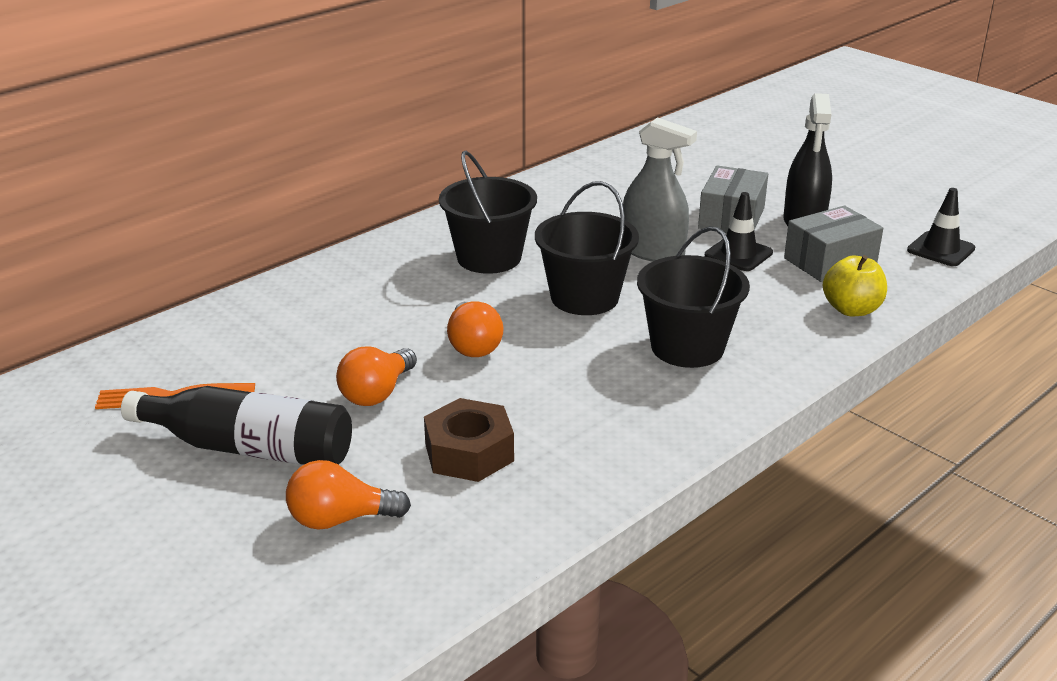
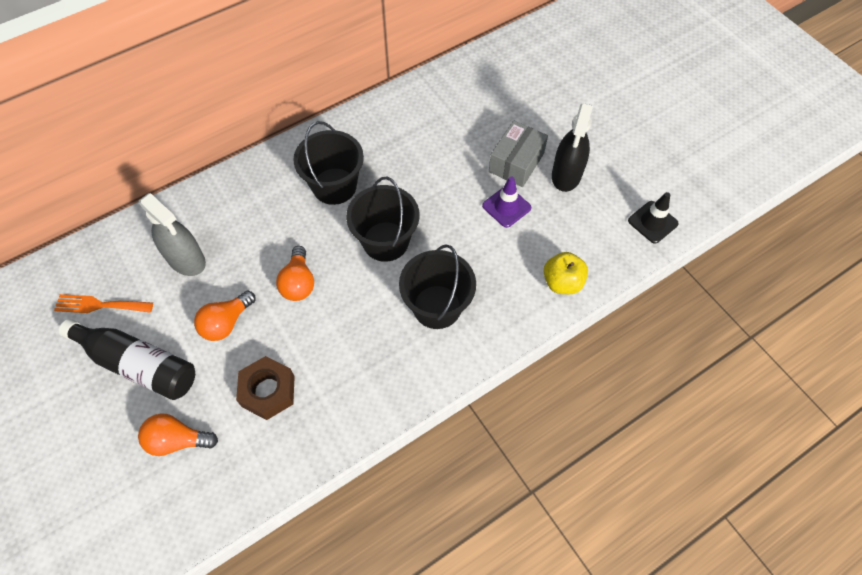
camera: 10 degrees right, 30 degrees up
(653, 251) = (448, 195): grey spray bottle -> grey spray bottle (186, 259)
(738, 254) = (506, 207): black traffic cone -> purple traffic cone
(830, 261) = (567, 225): grey box -> none

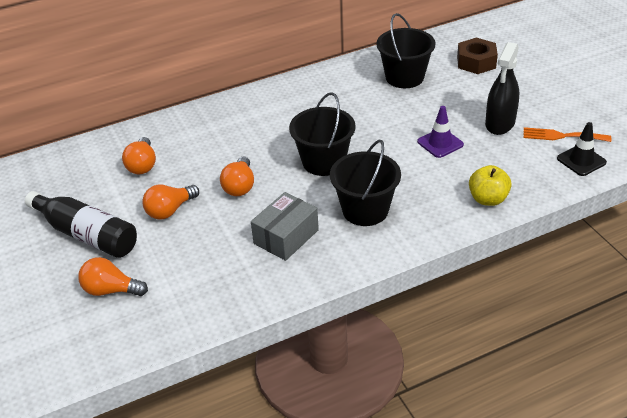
camera: 10 degrees right, 20 degrees down
(99, 305) = (61, 192): orange fork -> orange fork (561, 136)
(186, 259) = (142, 165): grey spray bottle -> orange light bulb
(268, 391) = (199, 261): brown nut -> brown nut (476, 62)
(334, 186) = (283, 122): black bucket -> black bucket (404, 77)
(516, 162) = (453, 113): grey box -> grey box (286, 237)

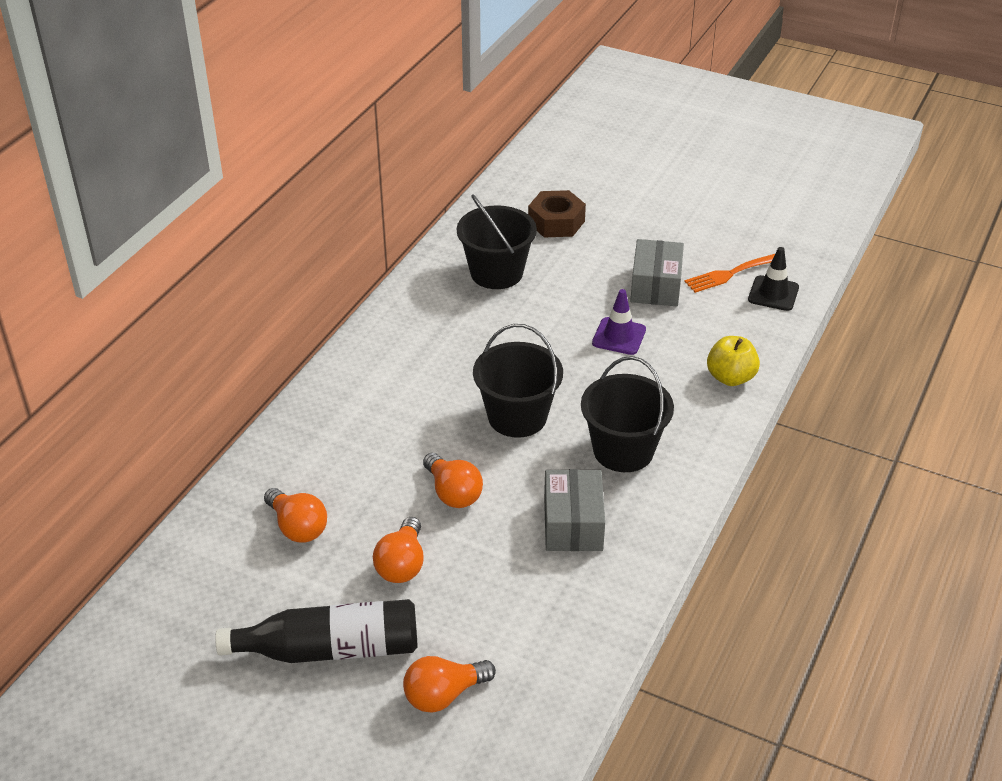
camera: 40 degrees left, 0 degrees up
(500, 123) = (655, 286): black spray bottle -> grey box

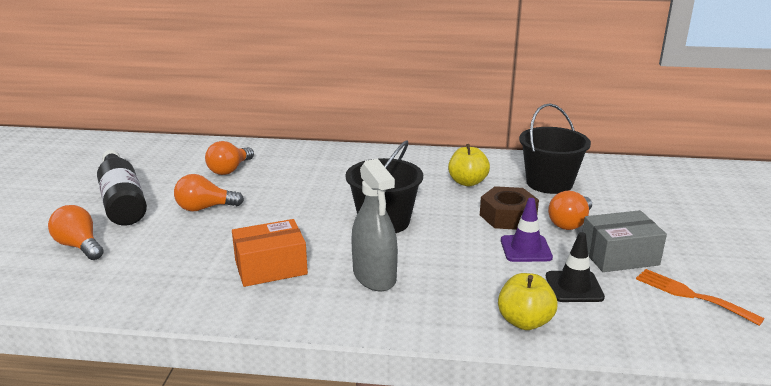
camera: 70 degrees right, 15 degrees down
(453, 493) = (284, 212): orange light bulb -> orange light bulb (570, 223)
(460, 329) = (467, 182): none -> yellow apple
(556, 222) = (647, 194): brown nut -> brown nut (508, 216)
(573, 524) = (271, 267): grey box -> orange box
(623, 450) = (374, 276): black bucket -> grey spray bottle
(773, 293) = (695, 330): black traffic cone -> black traffic cone (574, 287)

